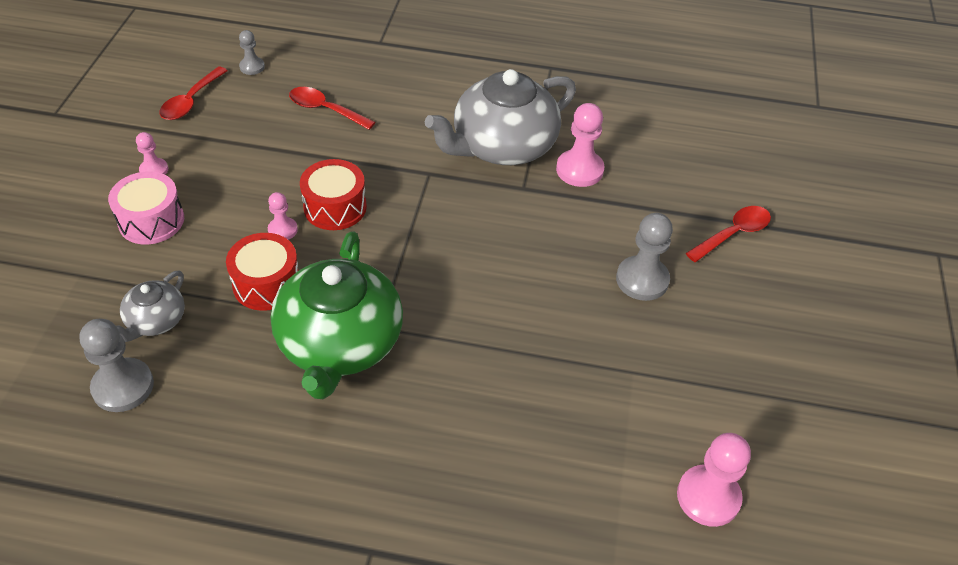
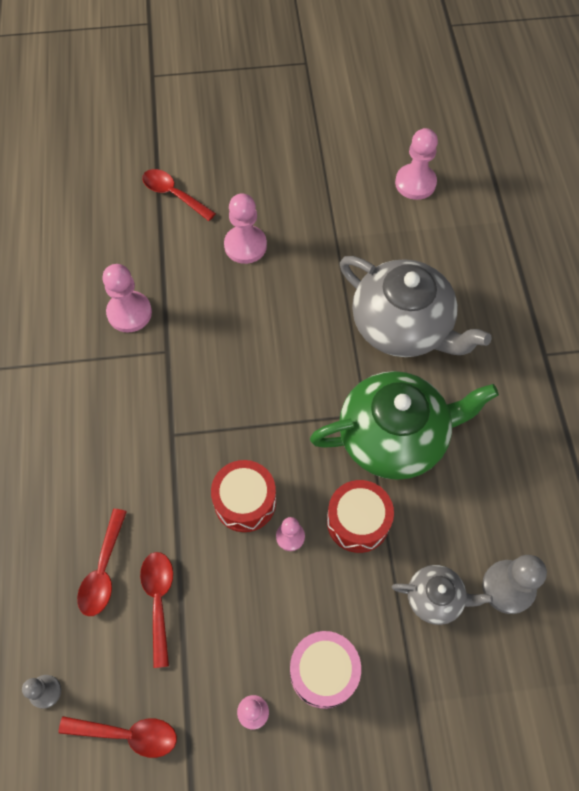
camera: 105 degrees left, 15 degrees up
(280, 135) = (159, 600): none -> red spoon
(502, 146) = (115, 382): grey teapot -> grey teapot (403, 326)
(642, 280) = (245, 246): grey pawn -> pink pawn

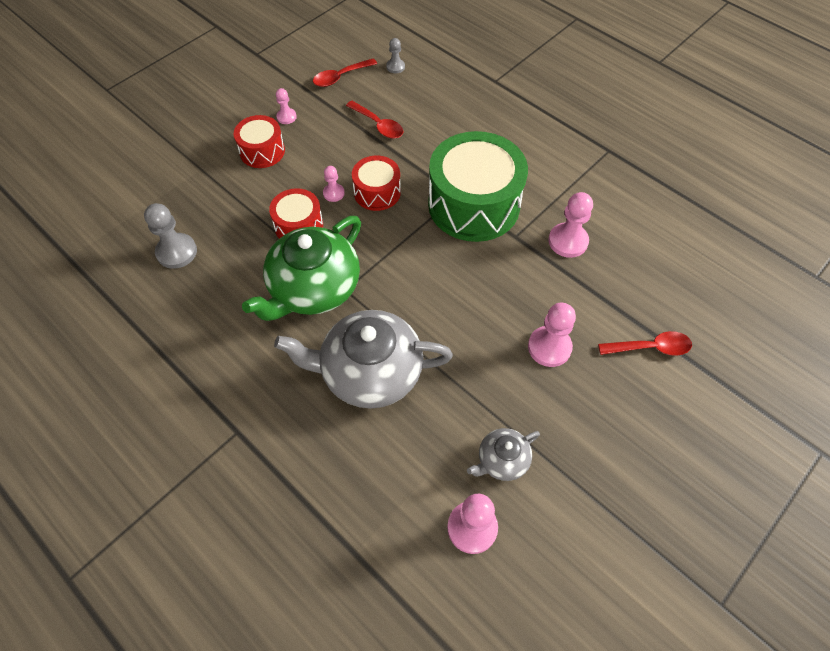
camera: 140 degrees right, 5 degrees down
(103, 570) = (421, 118): red spoon -> none
(167, 411) = (474, 205): none -> green drum
(323, 671) = (262, 151): pink drum -> red drum
(435, 598) = (221, 219): grey teapot -> grey teapot (502, 460)

